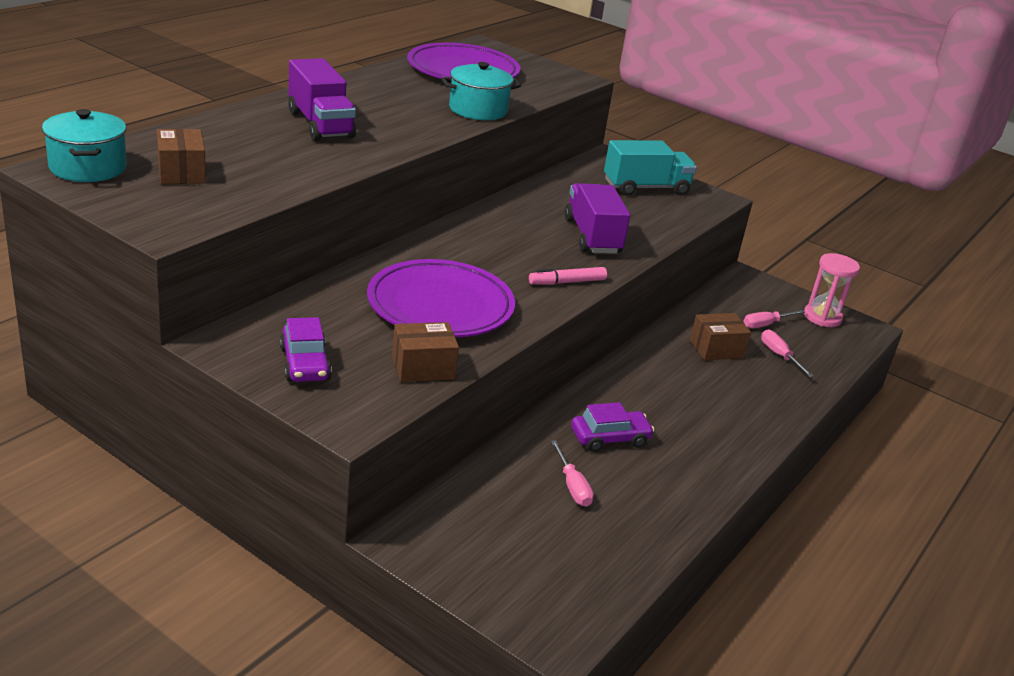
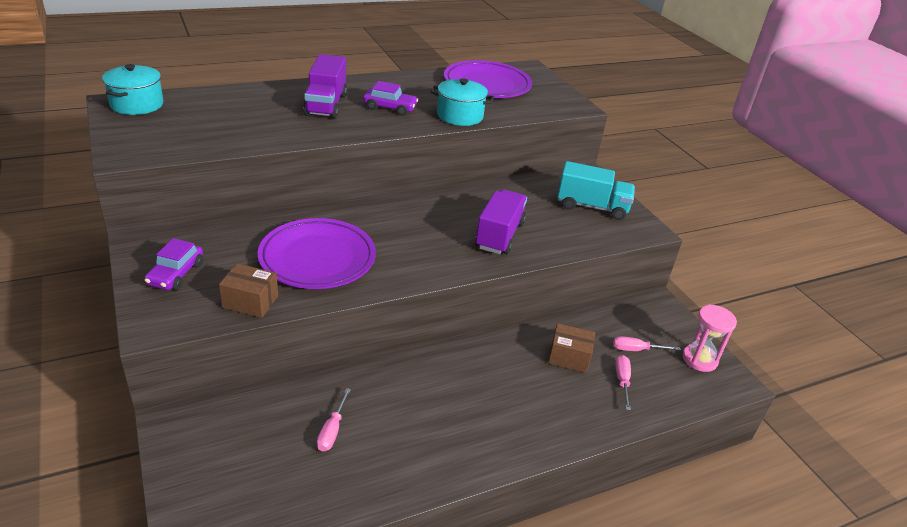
camera: 30 degrees right, 5 degrees up
(181, 173) = (188, 120): brown box -> none
(567, 282) = (436, 267): pink marker -> none
(610, 438) = (401, 402): purple car -> purple car (390, 108)

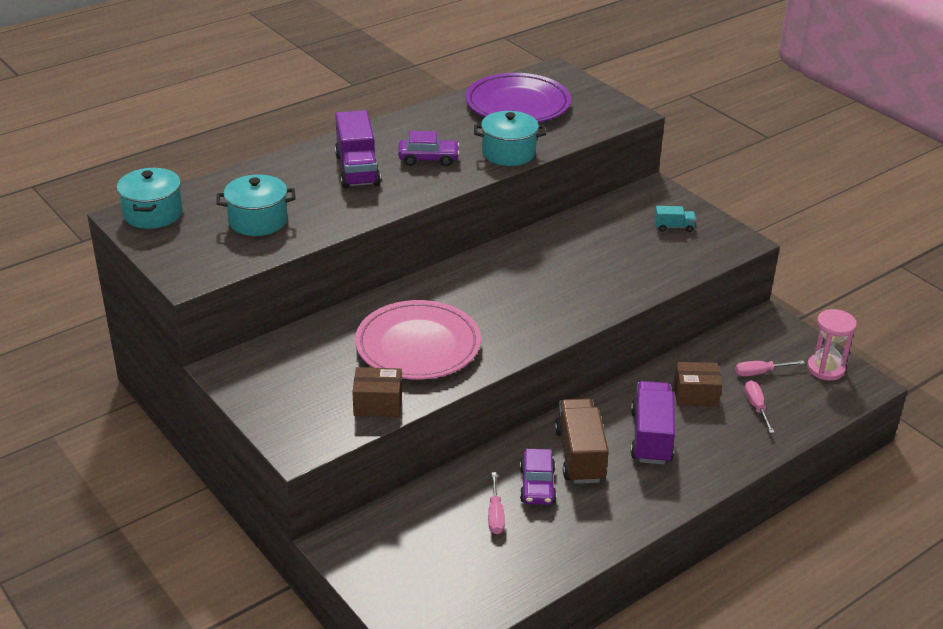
camera: 10 degrees left, 0 degrees up
(176, 274) = (285, 393): purple car -> purple car (537, 485)
(217, 125) = (258, 221): none -> turquoise pot
(317, 258) = (418, 346): purple plate -> pink plate
(438, 390) = (580, 455): none -> brown truck
(499, 235) = (591, 281): purple truck -> purple truck (651, 437)
(591, 207) = (674, 227): turquoise truck -> turquoise truck, size x0.48

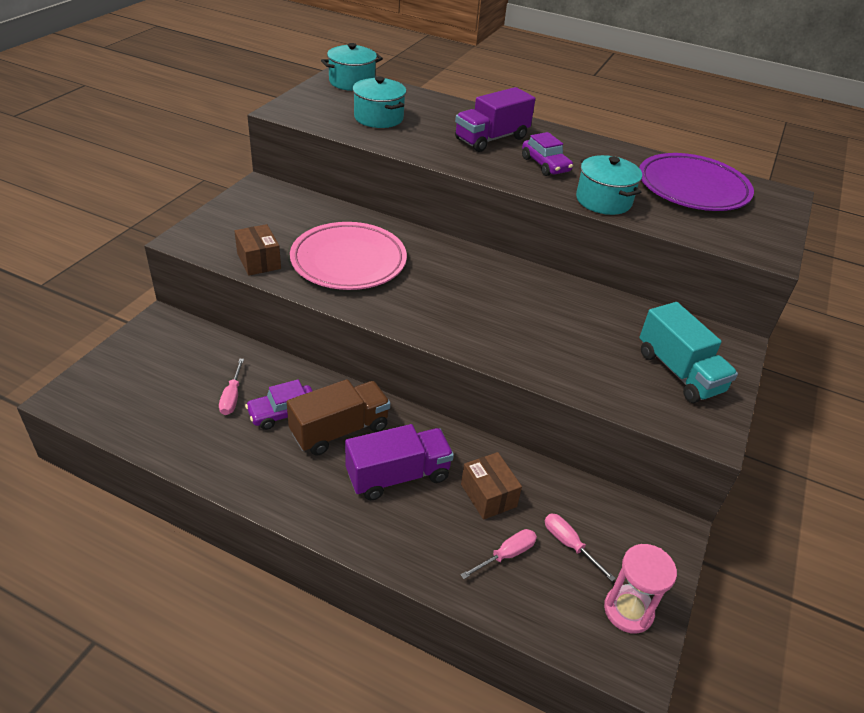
camera: 60 degrees right, 5 degrees up
(495, 514) = (232, 397): pink screwdriver -> pink screwdriver turned 60 degrees counterclockwise
(674, 227) = (679, 372): turquoise truck -> turquoise truck, size x2.07

